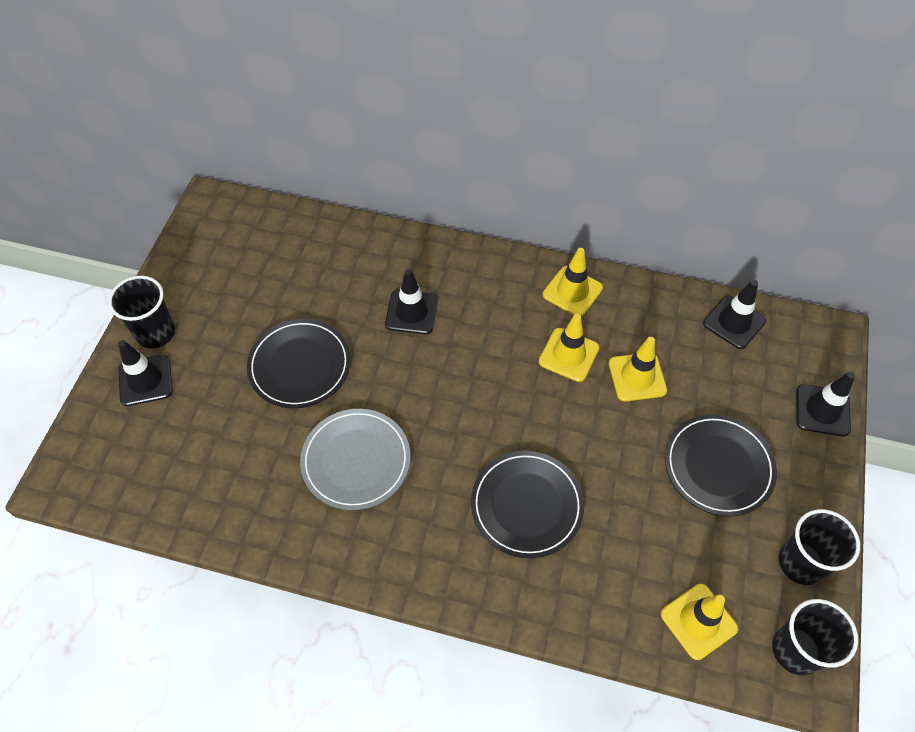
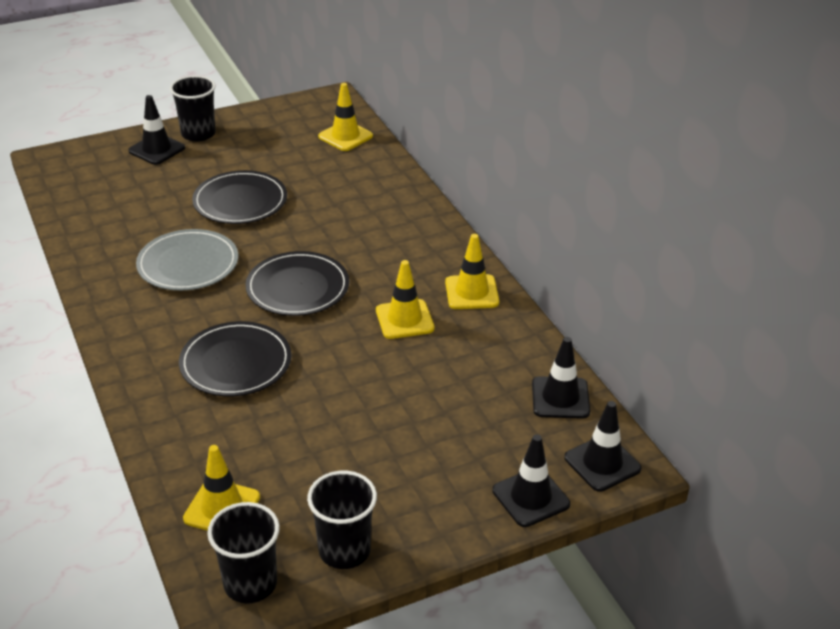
camera: 50 degrees right, 20 degrees down
(411, 312) = (348, 225): black traffic cone -> black traffic cone (602, 463)
(637, 377) = (428, 366): yellow traffic cone -> yellow traffic cone (345, 136)
(718, 466) = (390, 454): black plate -> black plate (297, 288)

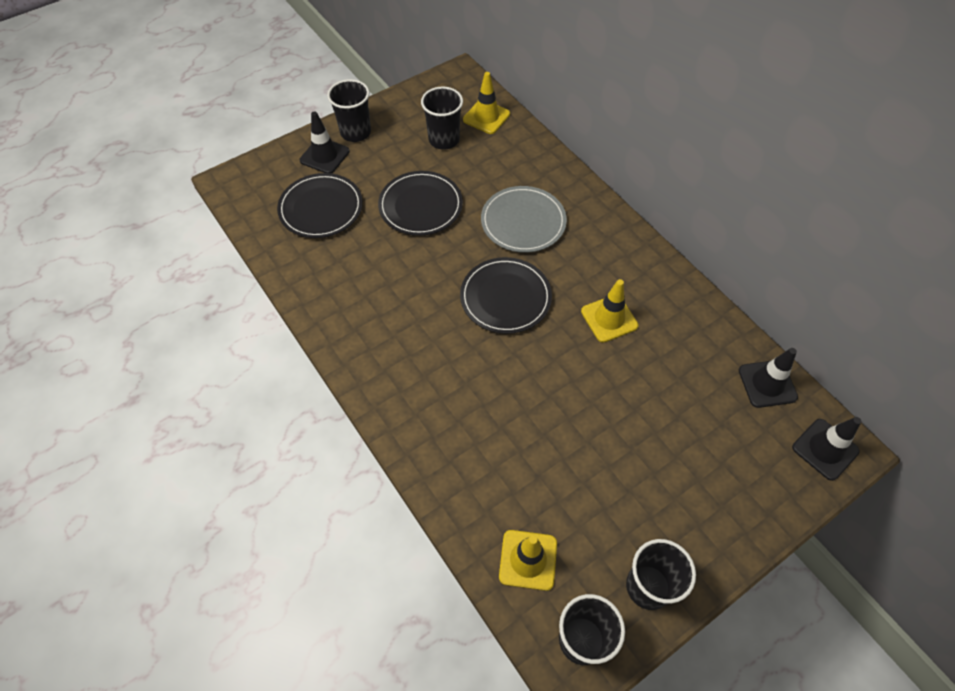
camera: 10 degrees left, 20 degrees up
(188, 264) = (400, 286): grey plate -> grey plate (523, 222)
(236, 363) = (482, 393): black plate -> black plate (321, 208)
(290, 150) = (444, 139): none -> black cup
(471, 292) = (654, 279): yellow traffic cone -> none
(531, 497) = (780, 497): black traffic cone -> none

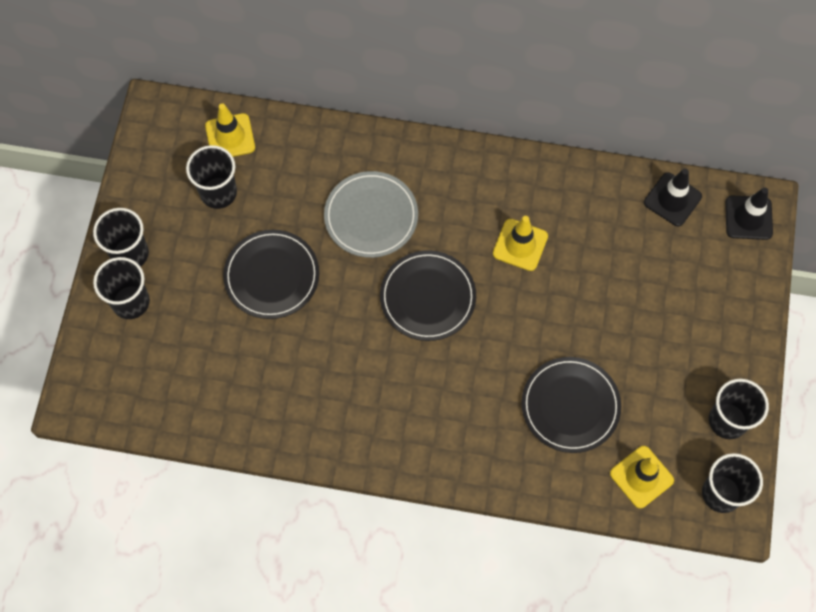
camera: 45 degrees left, 10 degrees up
(321, 208) = (189, 354): black plate -> black plate (570, 406)
(324, 156) = (131, 302): black traffic cone -> black cup

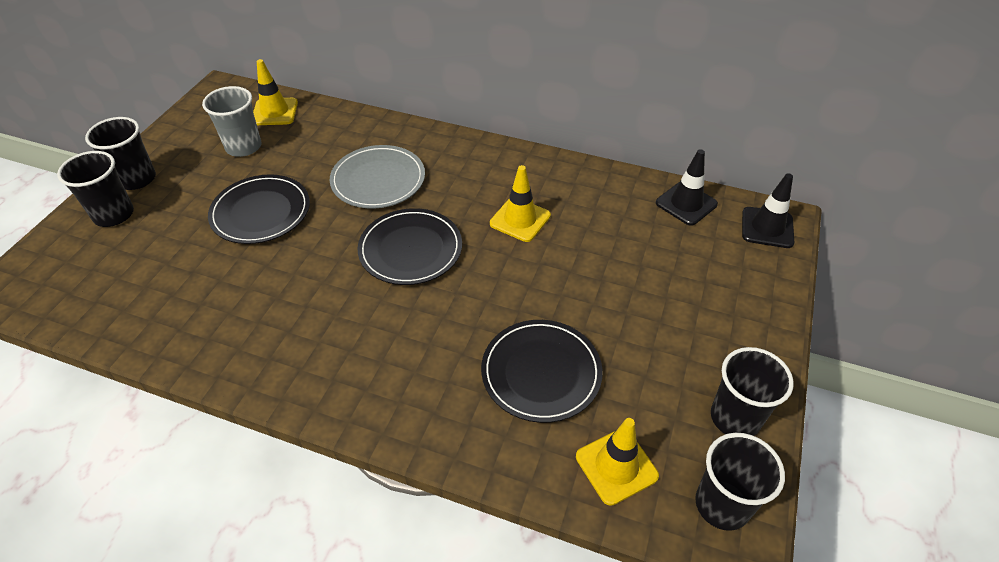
camera: 10 degrees right, 20 degrees down
(218, 193) = (243, 147): black cup -> grey cup

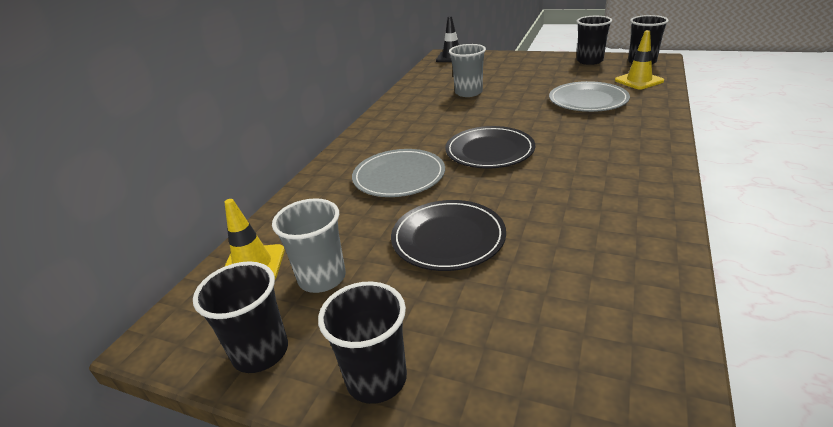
camera: 85 degrees left, 15 degrees down
(114, 215) = (461, 381): black cup -> black cup (260, 352)
(520, 219) = (450, 115): yellow traffic cone -> none
(541, 372) = (588, 100): black plate -> grey plate
(598, 241) = (468, 92): none -> grey cup
(686, 203) = (431, 73): black traffic cone -> none

